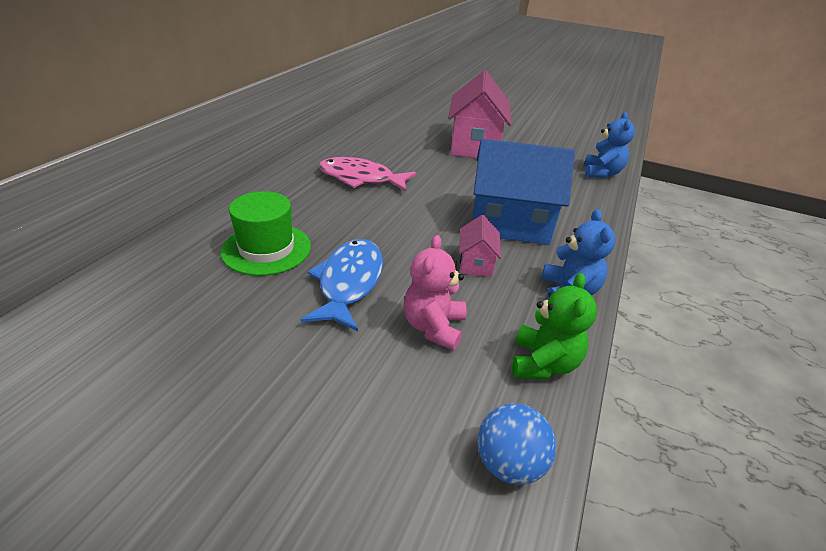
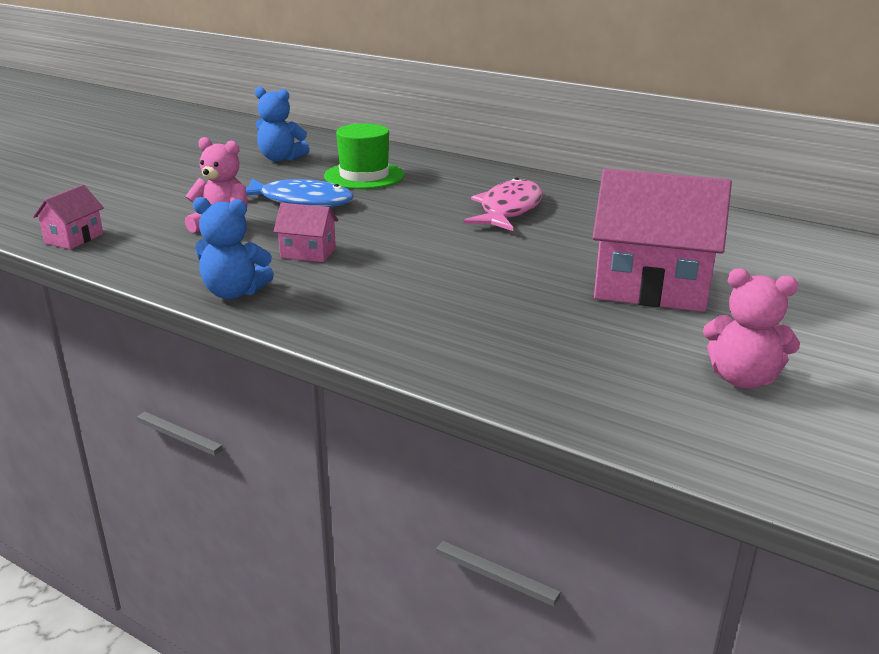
camera: 100 degrees right, 10 degrees down
(508, 463) = (74, 238): blue ball -> pink house
(510, 223) = (387, 281): blue house -> none
(543, 363) = (147, 263): green teddy bear -> none
(556, 138) = (742, 379): none -> pink teddy bear
(601, 173) = (566, 395): blue teddy bear -> blue teddy bear (280, 158)

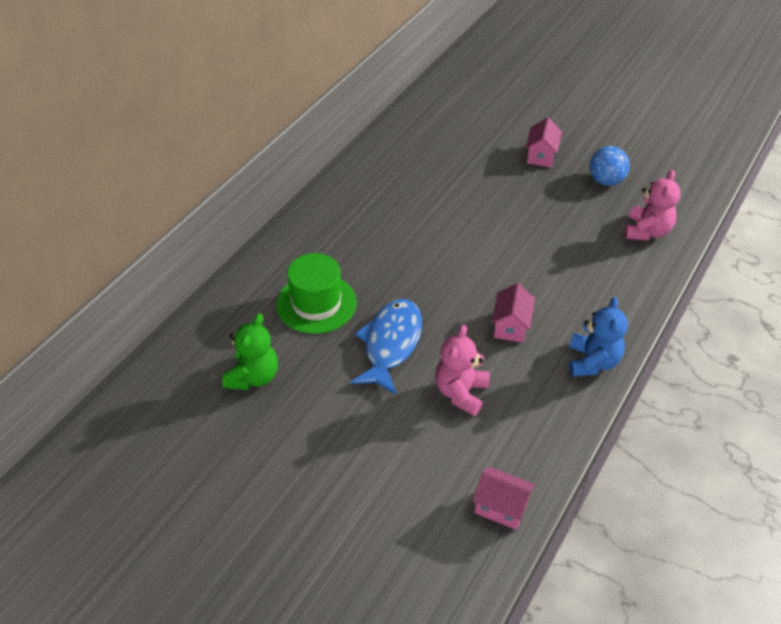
camera: 90 degrees left, 20 degrees up
(280, 158) = (253, 377): blue teddy bear -> green teddy bear
(508, 210) = (406, 210): pink fish -> none
(605, 331) = (605, 181): none -> blue ball
(651, 287) = (541, 156): pink house -> pink house, size x0.47
(742, 379) = (645, 140): pink teddy bear -> pink teddy bear (647, 231)

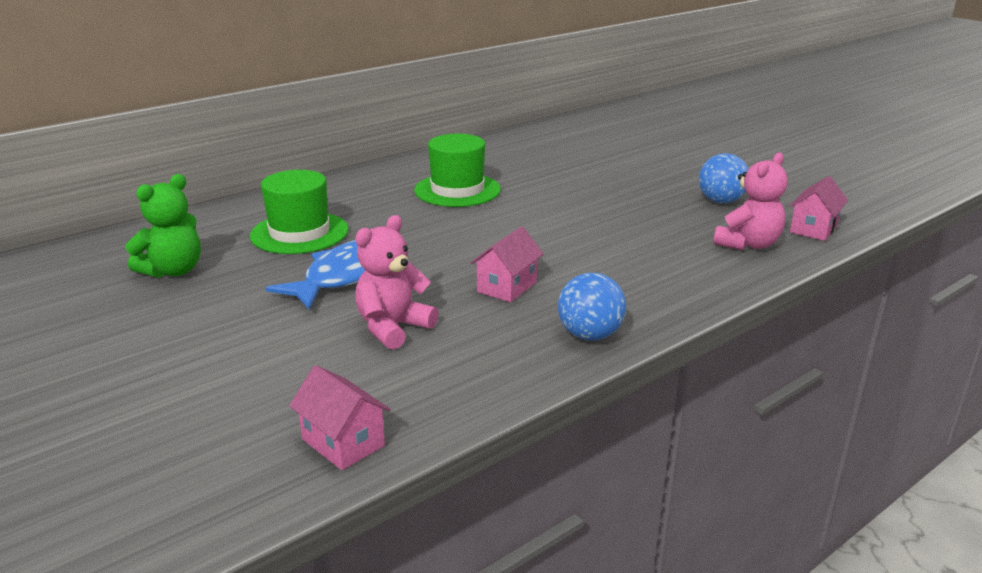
camera: 20 degrees right, 20 degrees down
(402, 214) = (457, 190): none -> green hat
(541, 156) = (654, 175): pink house -> pink house (813, 229)
(592, 362) = (589, 335): blue teddy bear -> blue ball

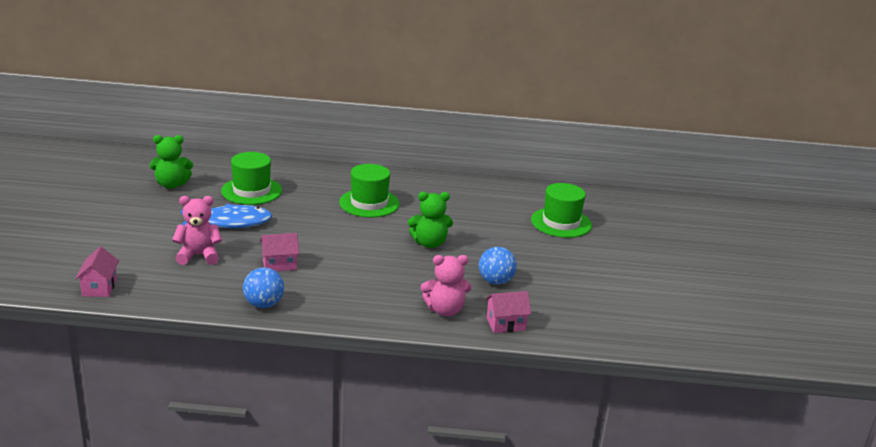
camera: 40 degrees right, 0 degrees up
(595, 198) = (429, 243): none -> green teddy bear
(650, 137) = (561, 223): none -> green hat

